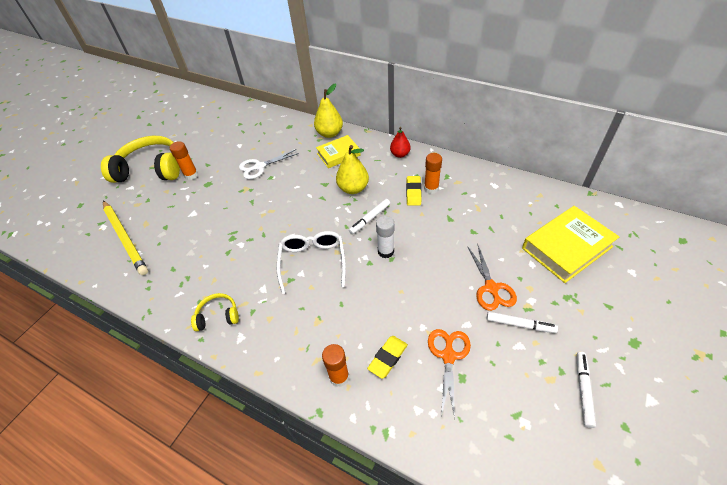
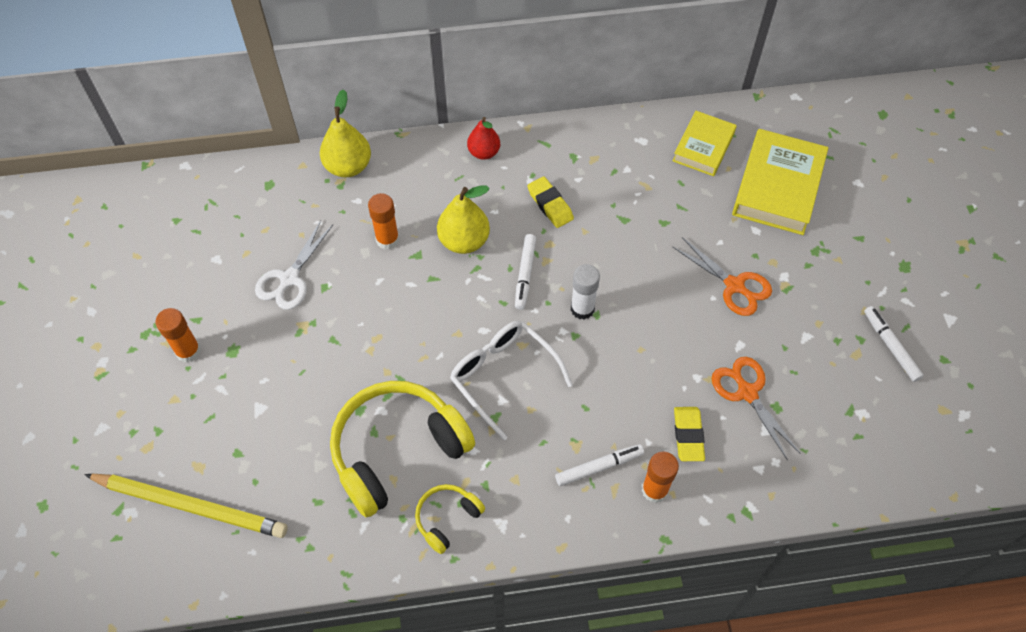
camera: 40 degrees left, 10 degrees up
(151, 169) = (103, 379): yellow headphones -> yellow headphones (397, 450)
(338, 154) = (394, 196): yellow book -> yellow book (703, 147)
(431, 188) = (568, 186): orange glue stick -> orange glue stick (387, 240)
(520, 325) = (791, 312): white marker -> white marker (599, 467)

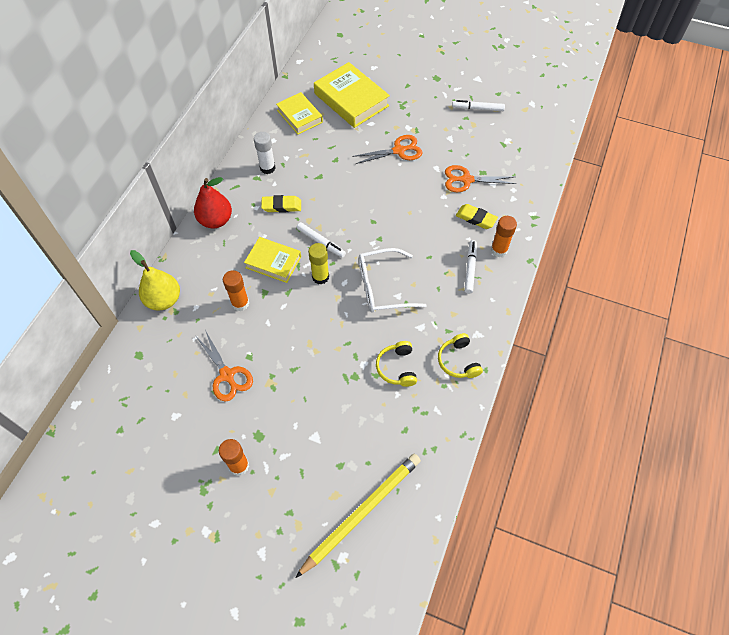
camera: 60 degrees left, 0 degrees up
(289, 278) = (227, 375): white scissors -> orange scissors
(397, 450) = (397, 368): yellow headphones -> yellow headphones, size x0.47
(464, 241) = (273, 262): yellow pear -> yellow book
(474, 300) = (320, 277): none -> yellow glue stick
(484, 152) = (216, 220): red pear -> red pear, size x1.50
(582, 309) = (364, 226): white glue stick -> white glue stick (267, 168)

